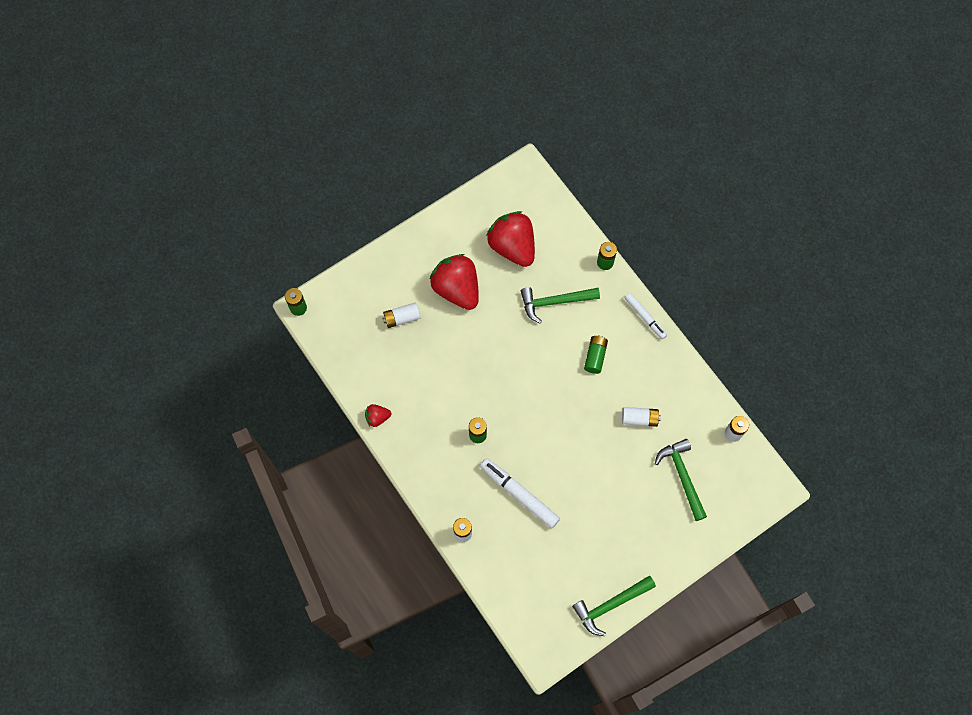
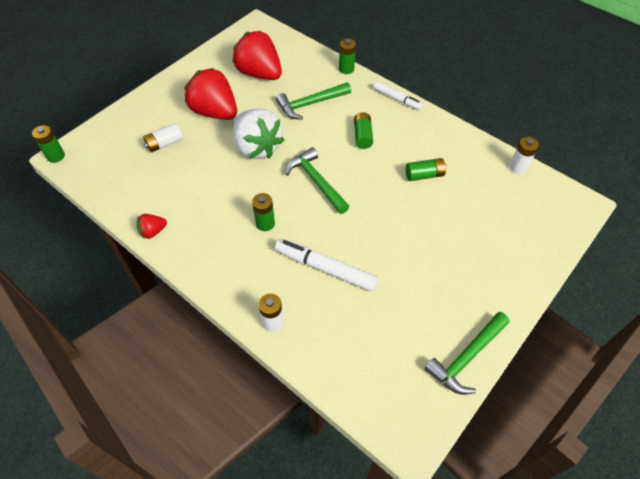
camera: 15 degrees left, 15 degrees down
(489, 345) = (257, 147): none -> white strawberry
(639, 419) = (424, 175): white battery -> green battery
(682, 476) = (487, 213): green hammer -> green hammer (316, 181)

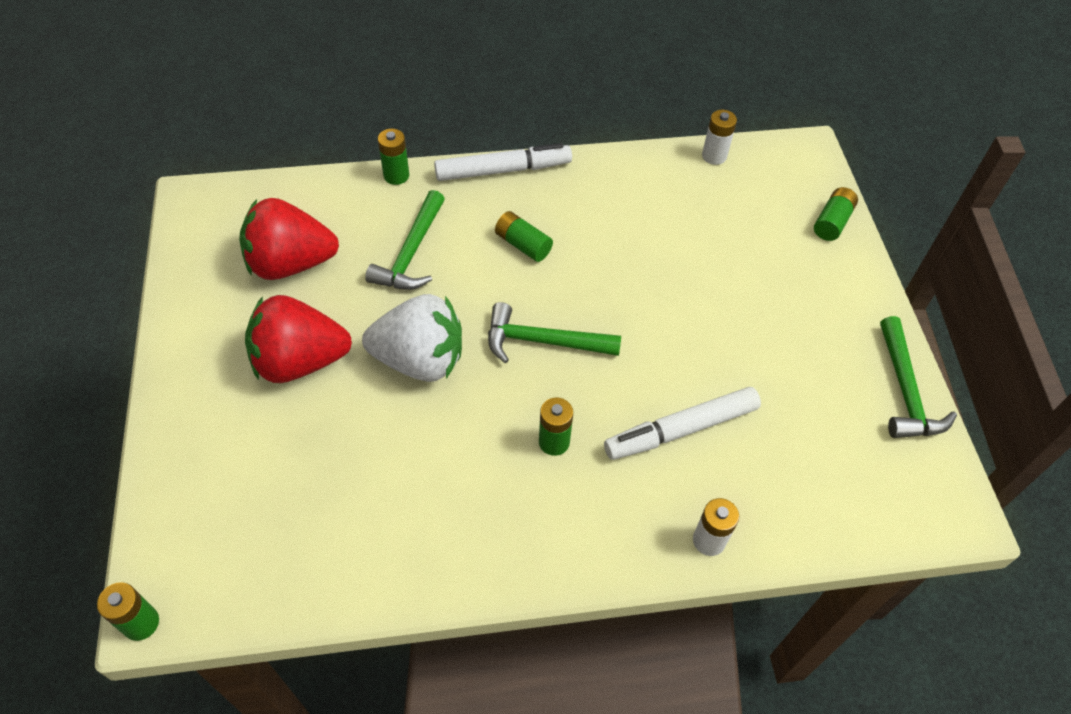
camera: 50 degrees left, 0 degrees up
(153, 231) = (435, 582): red strawberry -> none
(164, 143) = (288, 460): white battery -> none
(397, 99) = (503, 170): white marker -> white marker, size x1.58
(424, 175) = (642, 237): green battery -> green battery (832, 222)

